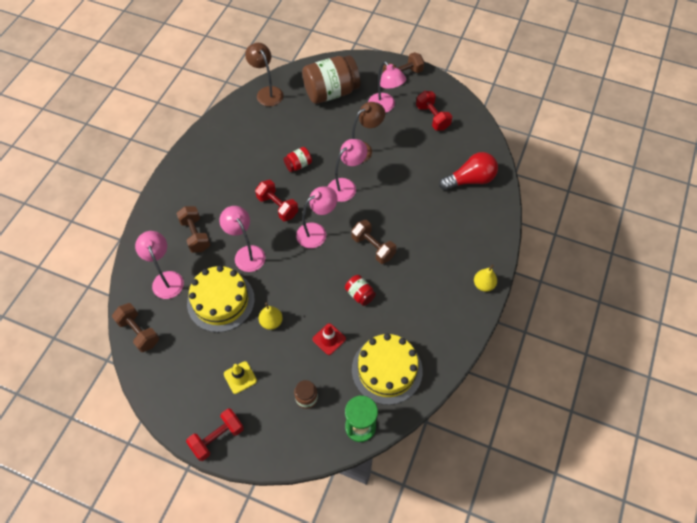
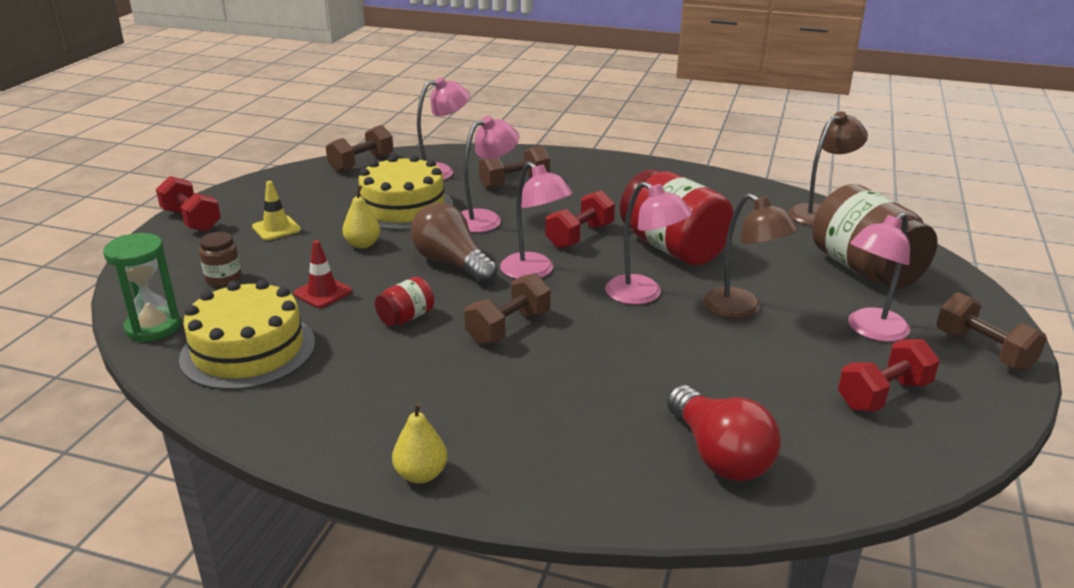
camera: 85 degrees right, 30 degrees down
(298, 165) = (673, 248): red jar -> red jar, size x2.20
(302, 272) = (452, 263): none -> brown light bulb

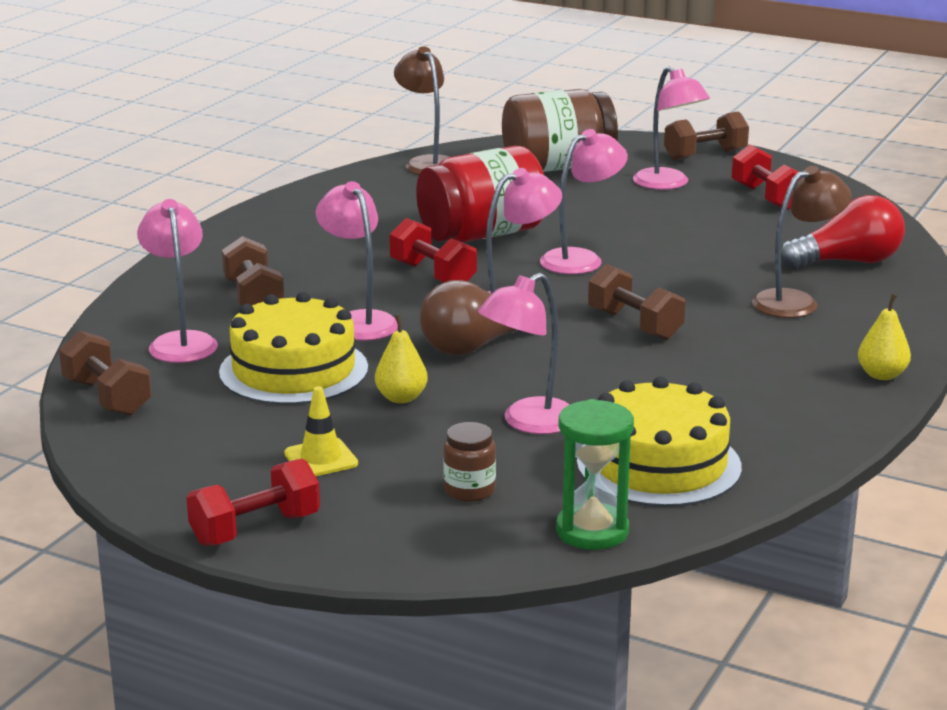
camera: 80 degrees left, 5 degrees down
(322, 292) = (528, 422): red traffic cone -> pink lamp
(406, 318) = (602, 375): red jar -> none
(741, 309) = (620, 223): brown lamp -> brown lamp (796, 301)

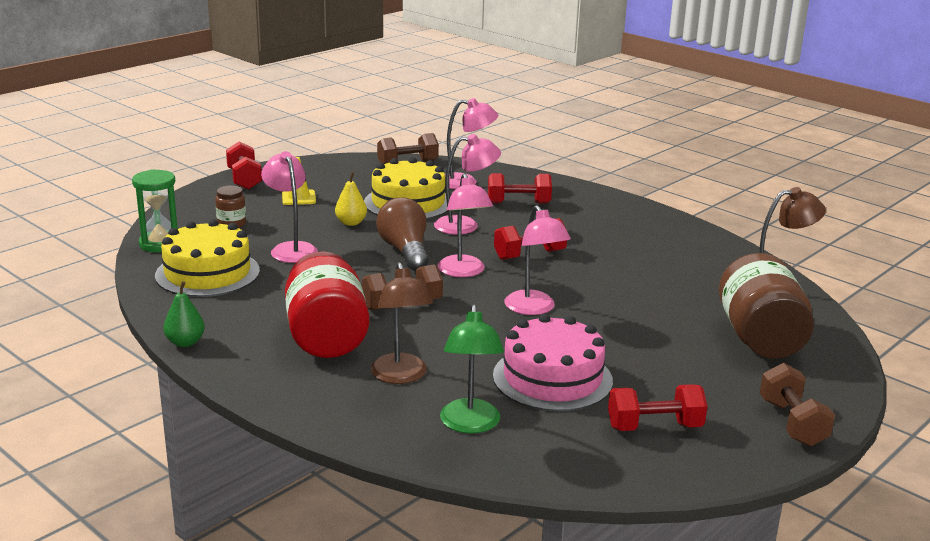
camera: 105 degrees right, 0 degrees up
(254, 298) = (518, 203): brown dumbbell -> red dumbbell
(482, 235) = (600, 281): red jar -> red jar (326, 336)
(668, 184) = (704, 382): pink lamp -> none
(725, 238) = (552, 378): none -> pink cake
(847, 262) = (470, 425): red light bulb -> green lamp
(855, 429) = (185, 342): none -> green pear
(882, 375) = (249, 375): yellow pear -> none

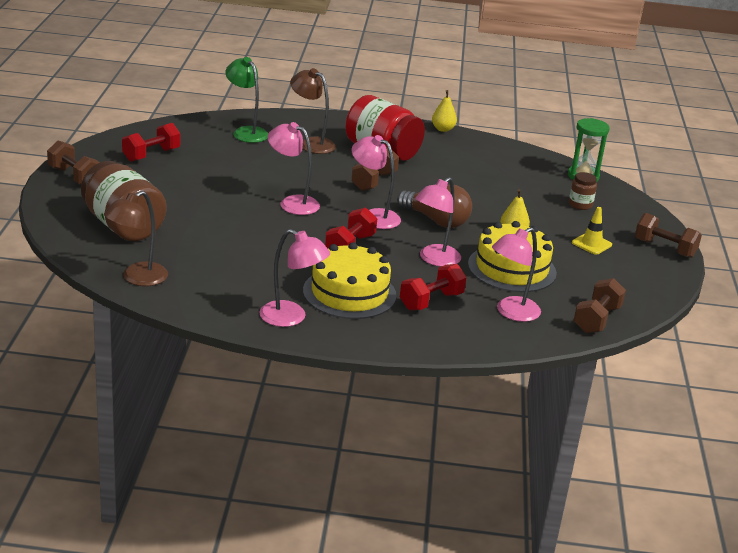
camera: 140 degrees right, 5 degrees up
(185, 342) = (443, 129): green pear -> yellow pear
(207, 273) = (515, 167): yellow cake -> yellow cake (349, 293)
(244, 179) = (664, 248): red dumbbell -> brown dumbbell
(291, 249) = (506, 198): pink lamp -> pink lamp (291, 318)
(552, 378) = (231, 164): pink cake -> none

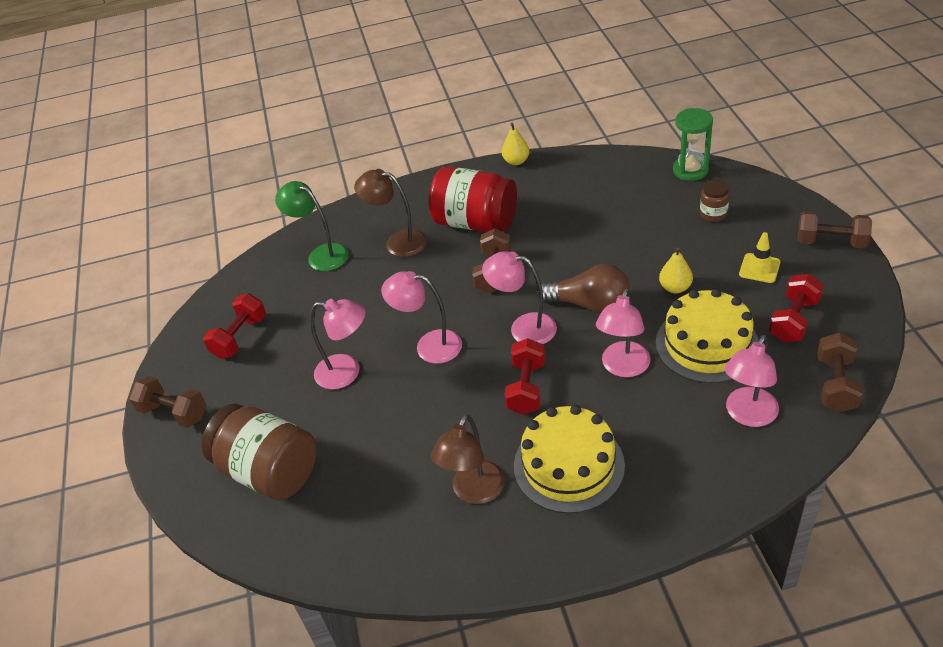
camera: 10 degrees left, 15 degrees up
(137, 278) = (330, 554): brown lamp -> brown lamp (474, 492)
(291, 318) = (531, 538): pink lamp -> pink lamp (347, 372)
(431, 301) = (658, 437): red dumbbell -> red dumbbell (793, 320)

